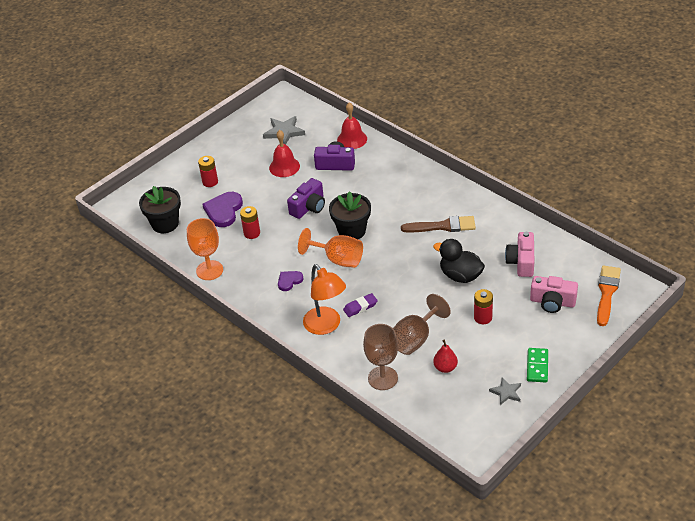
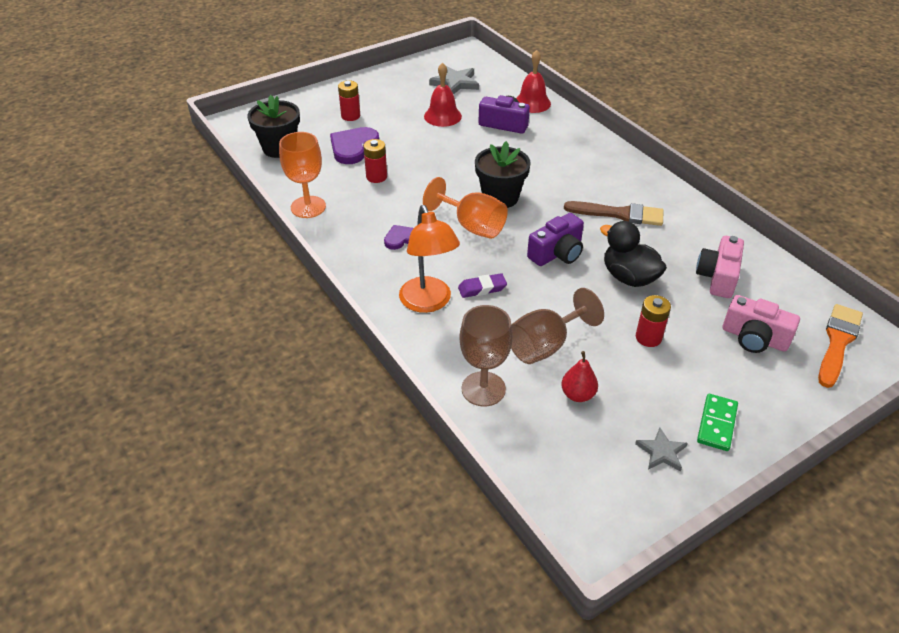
camera: 10 degrees right, 0 degrees up
(309, 207) = (456, 162): purple camera -> purple camera (557, 253)

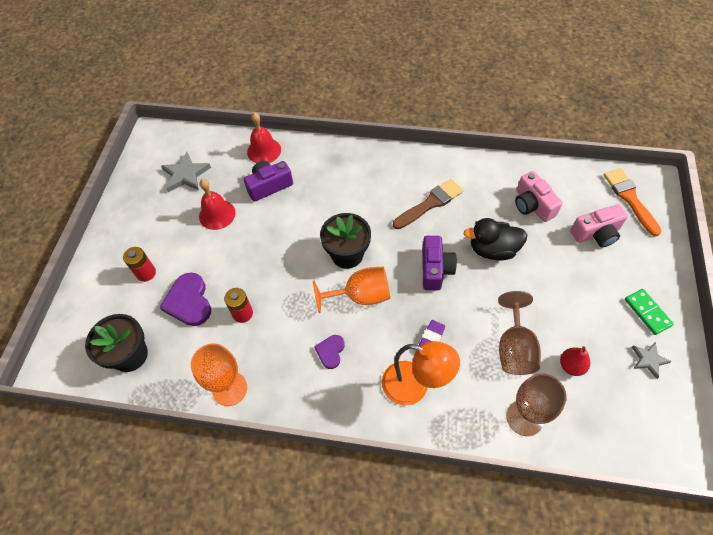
camera: 45 degrees left, 15 degrees up
(648, 337) = (553, 286): red battery -> none

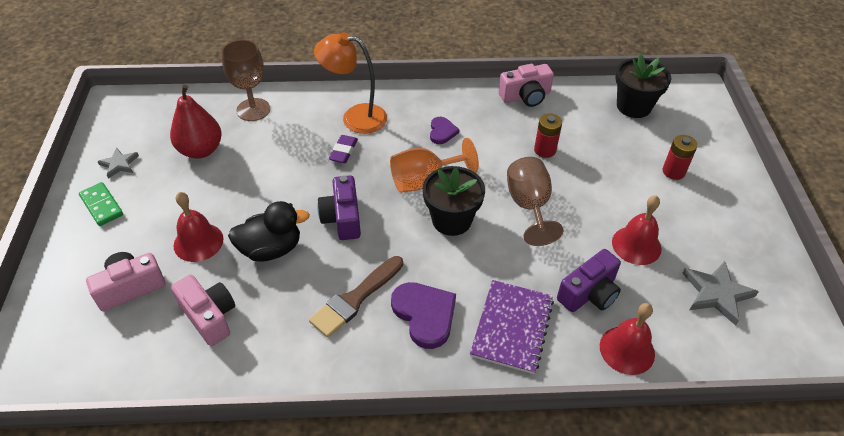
camera: 165 degrees right, 10 degrees down
(189, 301) = (607, 153): purple heart -> purple heart (425, 315)
(229, 389) = (525, 96): orange goblet -> pink camera
(329, 172) = (512, 327): none -> purple notebook
(514, 348) = (256, 157): brown goblet -> brown goblet (529, 206)
(552, 264) = (198, 242): none -> red bell
(571, 366) = (201, 150): red pear -> red pear, size x1.70
(630, 198) = (62, 347): orange brush -> none

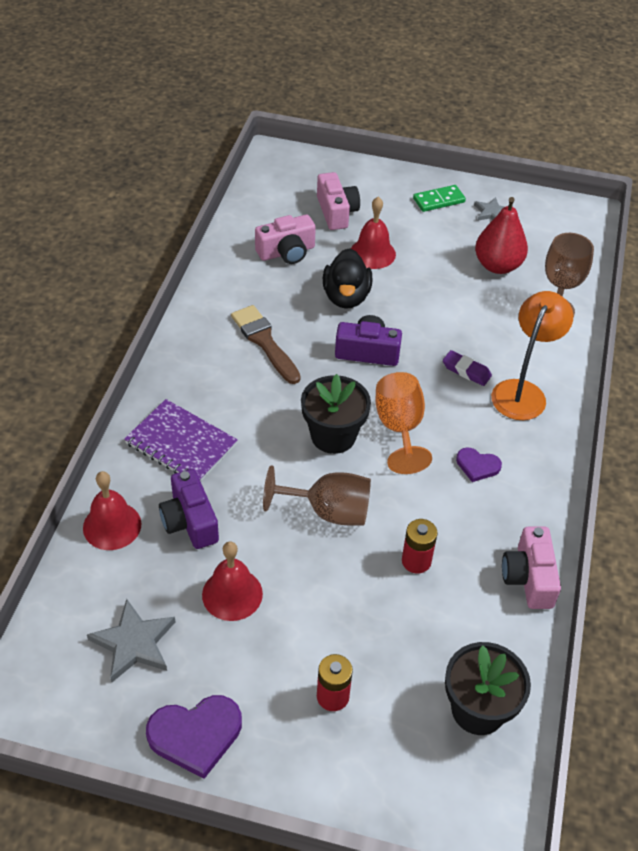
camera: 105 degrees right, 0 degrees up
(425, 315) = (225, 385): purple heart -> purple heart (195, 735)

